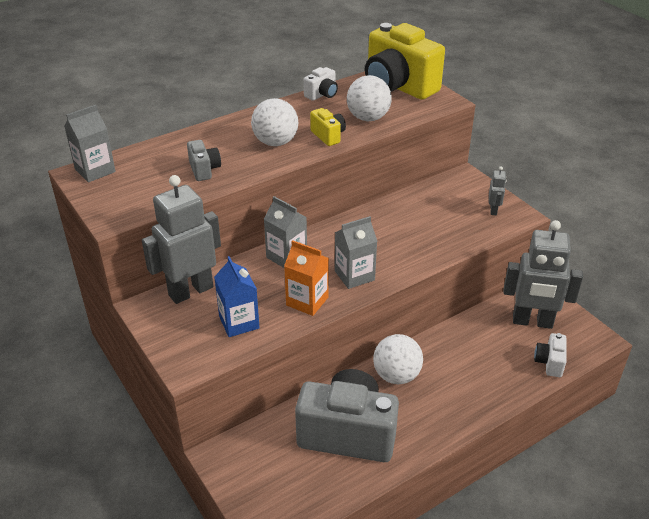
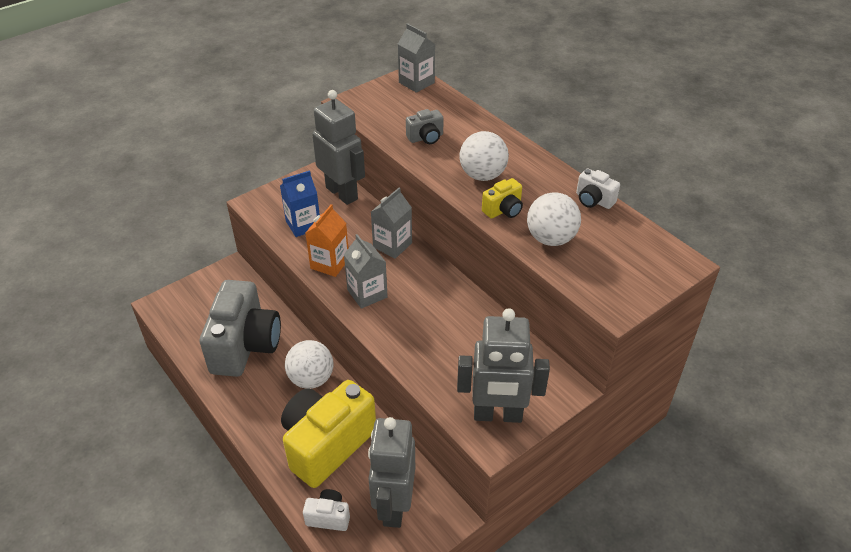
camera: 85 degrees right, 5 degrees up
(398, 87) = (637, 262): yellow camera -> yellow camera (327, 444)
(493, 210) = (497, 415): grey robot -> grey robot, size x2.35

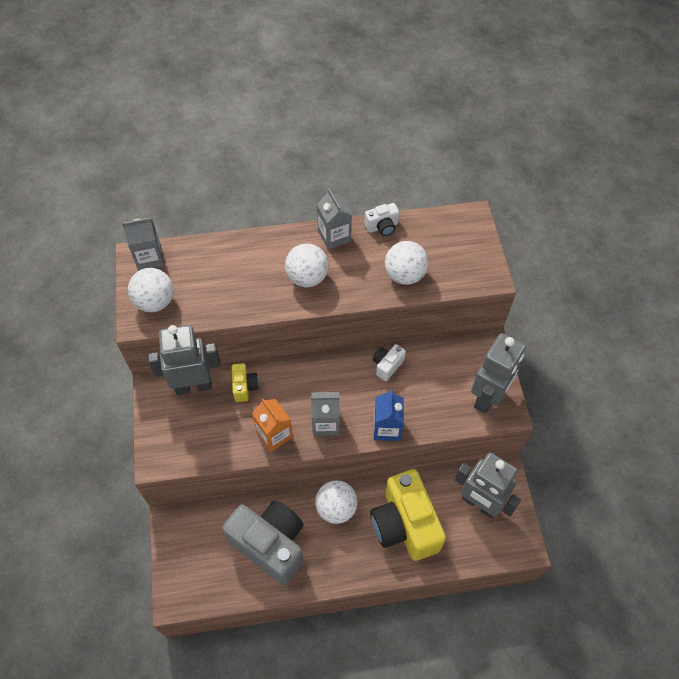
camera: 60 degrees left, 15 degrees up
(303, 225) = (213, 434): blue carton -> blue carton (387, 428)
(328, 517) = (466, 551): white camera -> white camera (387, 365)
(376, 103) = (155, 302): none -> white ball
(392, 245) = (284, 379): grey carton -> grey carton (334, 236)
(426, 138) = (232, 290): grey camera -> none
(503, 210) = (356, 286): yellow camera -> yellow camera (244, 387)

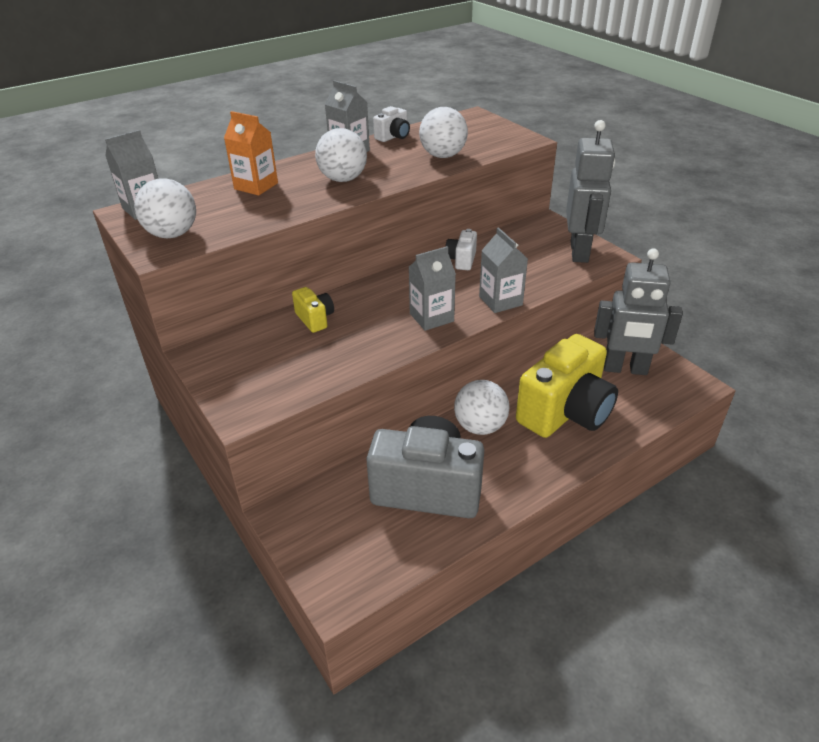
camera: 25 degrees left, 20 degrees down
(193, 386) = (250, 336): grey robot -> none
(274, 434) = (379, 344): orange carton -> orange carton (256, 186)
(387, 428) = (500, 301): blue carton -> grey carton
(404, 525) = (565, 412): yellow camera -> yellow camera turned 90 degrees counterclockwise

